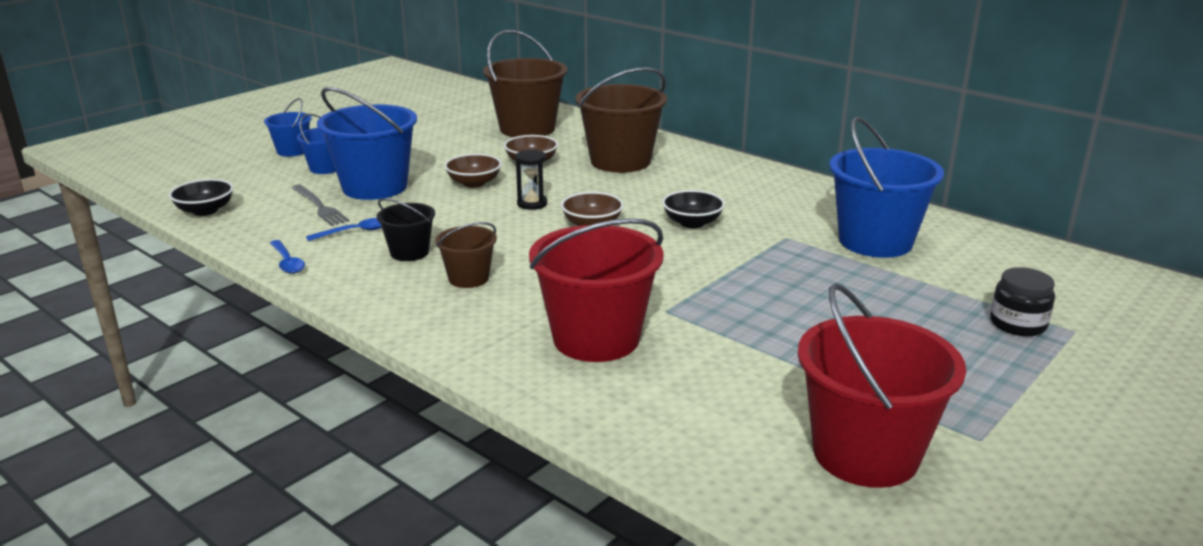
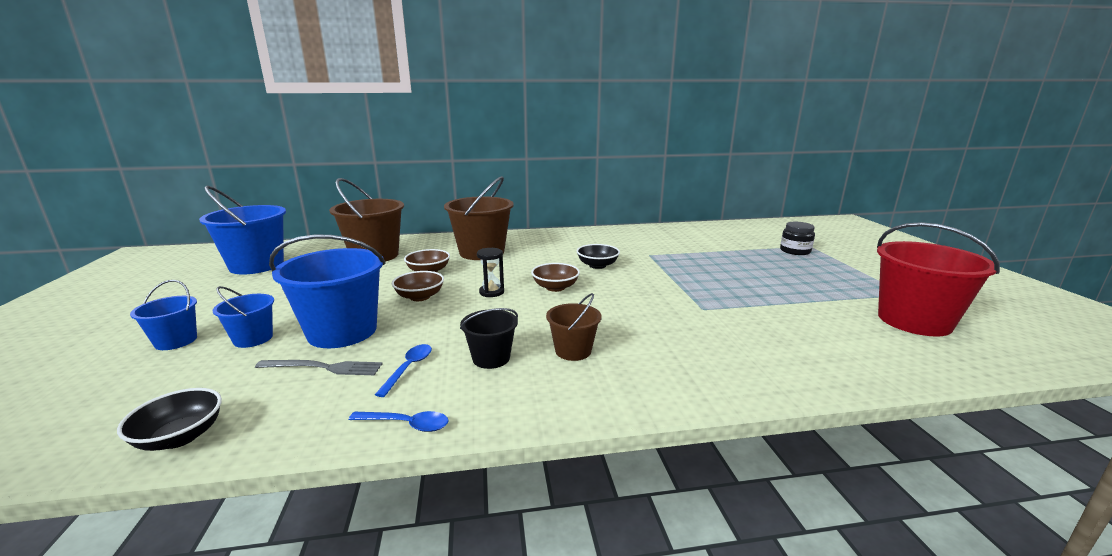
camera: 50 degrees left, 5 degrees down
(596, 338) = (720, 340): red bucket -> none
(875, 241) = (680, 243): blue bucket -> blue bucket (257, 265)

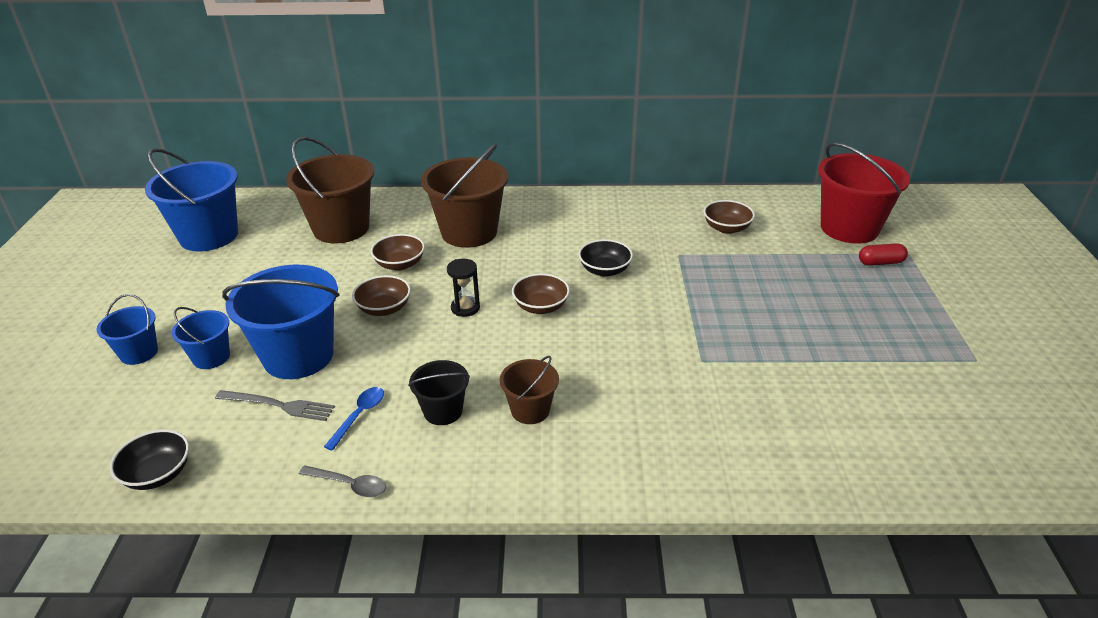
camera: 10 degrees right, 15 degrees up
(406, 424) = (349, 485): blue spoon -> grey spoon
(676, 241) = (726, 228): none -> brown bowl
(795, 251) = (880, 262): black jar -> red capsule
(914, 321) = (950, 407): red bucket -> red bucket (849, 228)

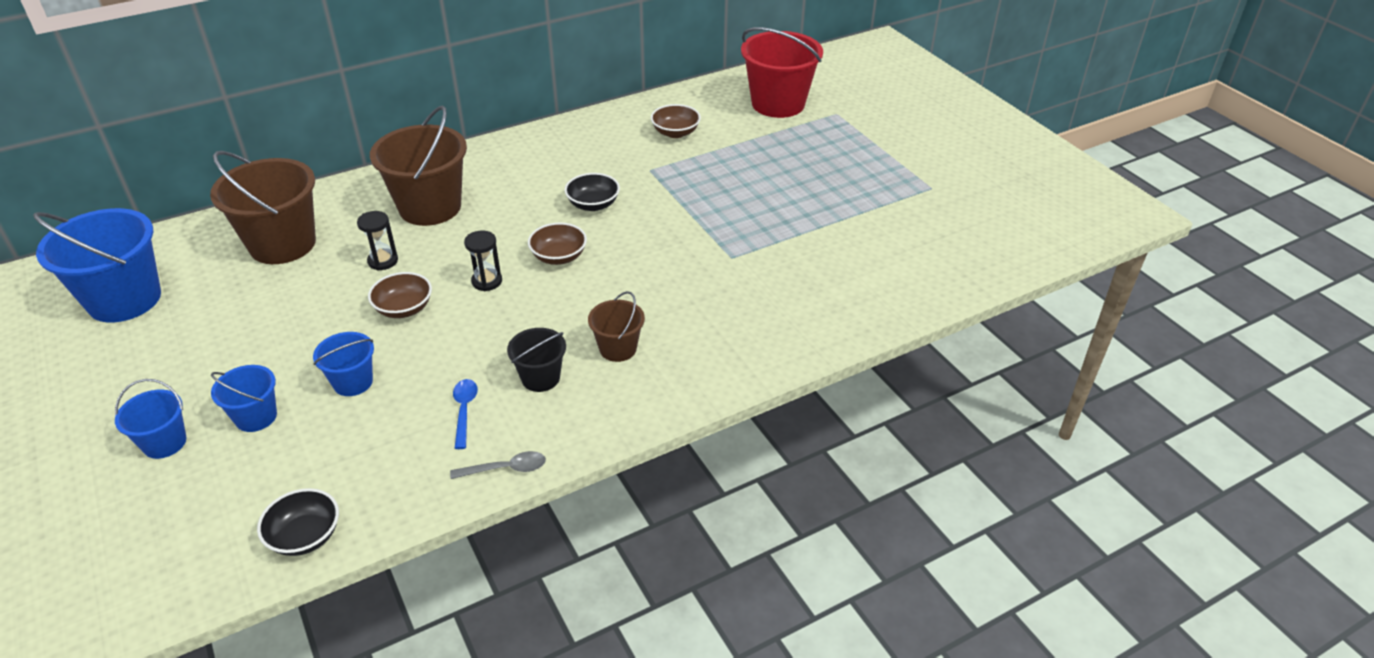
camera: 30 degrees left, 5 degrees up
(277, 405) = (373, 432): grey fork -> none
(298, 356) = (353, 382): blue bucket -> blue bucket, size x0.52
(400, 264) = (383, 261): brown bowl -> black hourglass
(880, 262) = (820, 128): red capsule -> none

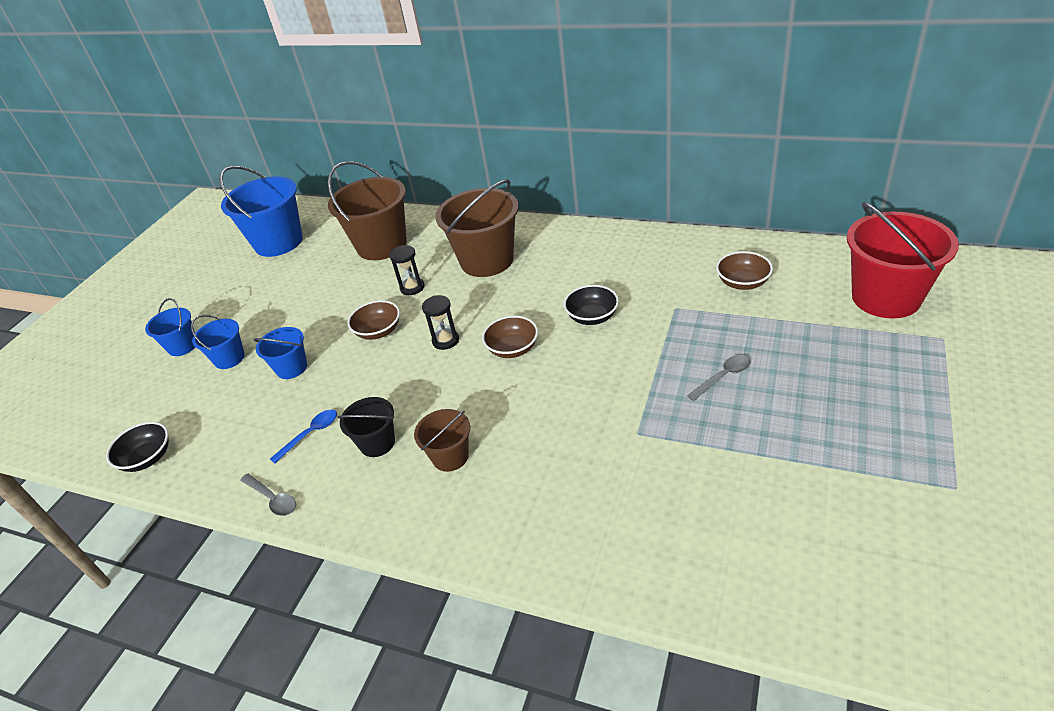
camera: 55 degrees right, 0 degrees up
(741, 196) = (723, 377): none -> grey spoon

